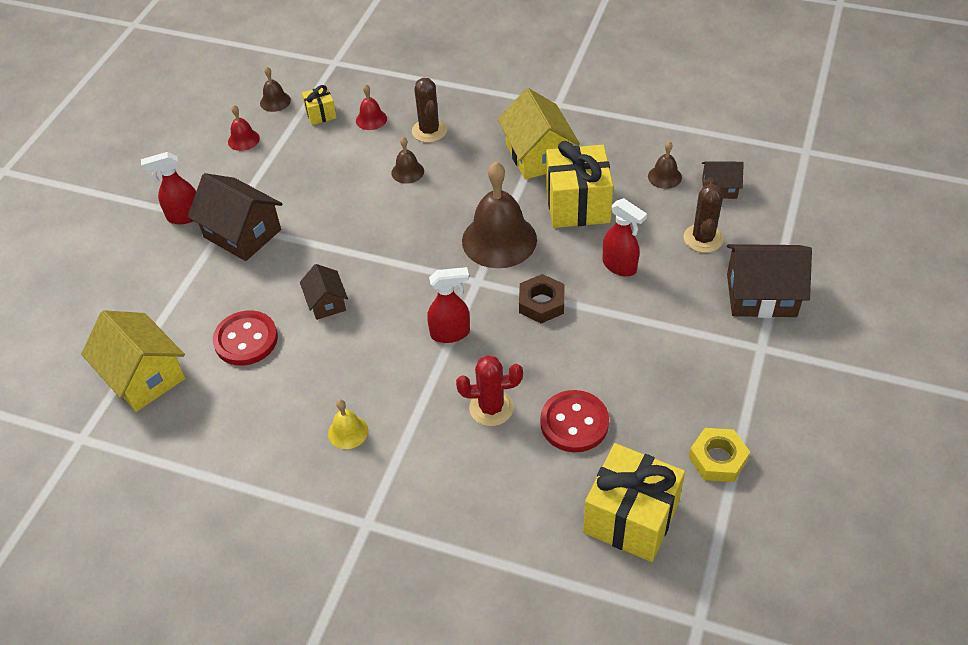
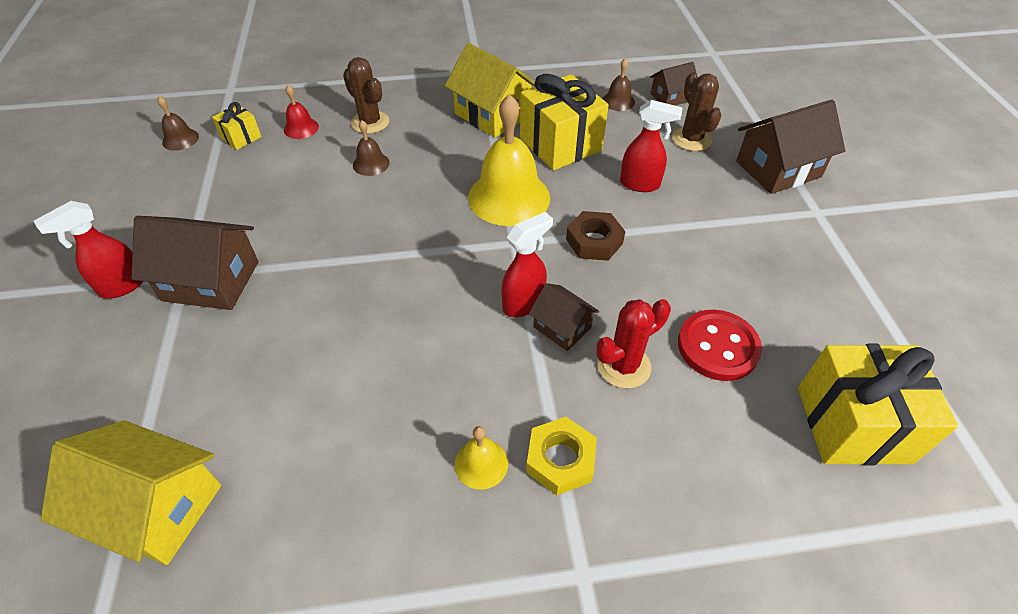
camera: 30 degrees left, 0 degrees up
(243, 140) = (161, 185): red bell -> none
(246, 340) = (282, 402): red button -> none
(326, 303) = (361, 321): brown house -> brown house (562, 327)
(499, 240) = (509, 197): brown bell -> yellow bell
(718, 459) = (873, 327): yellow nut -> yellow nut (560, 459)

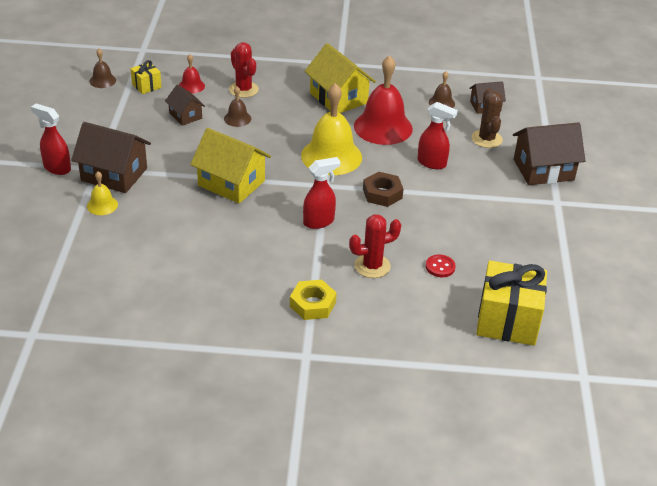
camera: 10 degrees right, 10 degrees down
(122, 286) = (57, 168): red spray bottle -> red spray bottle turned 60 degrees clockwise
(156, 508) = (70, 283): yellow house -> yellow house (231, 183)
(370, 122) = (243, 89): brown cactus -> red cactus
(481, 463) = (263, 297): yellow bell -> yellow bell (102, 205)
(560, 144) = (383, 127): yellow gift -> red bell
(562, 327) = (339, 239): brown house -> brown house (185, 116)
(717, 347) = (440, 267): red button -> red button, size x0.54

